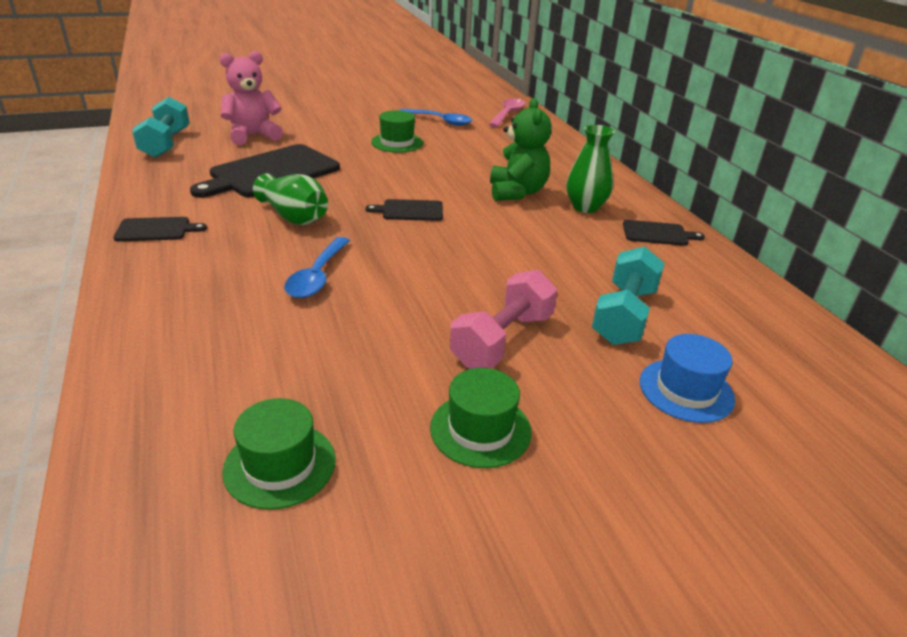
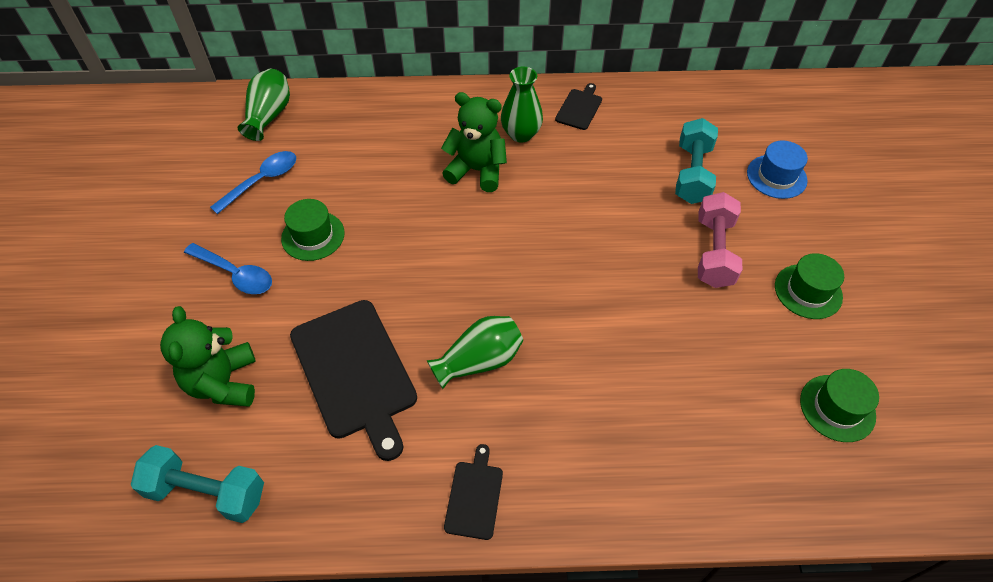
camera: 70 degrees left, 20 degrees up
(253, 136) = (223, 383): pink teddy bear -> green teddy bear
(317, 276) = (602, 356): blue spoon -> blue spoon (235, 274)
(410, 210) = (492, 261): black cutting board -> none
(502, 340) = (714, 252): pink dumbbell -> pink dumbbell turned 45 degrees clockwise
(507, 114) = (269, 116): pink spoon -> green vase
(624, 315) = (692, 174): turquoise dumbbell -> turquoise dumbbell turned 60 degrees clockwise

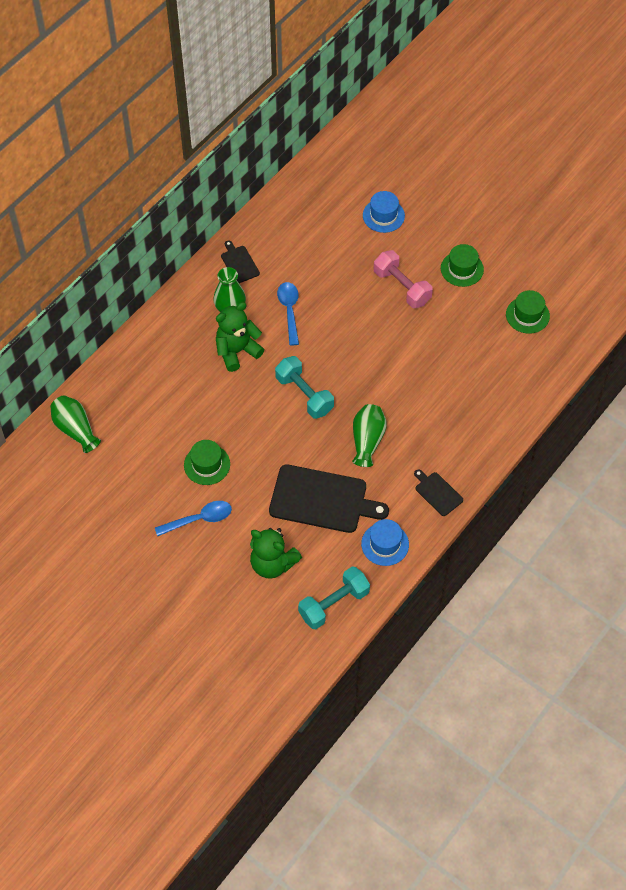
camera: 50 degrees left, 5 degrees up
(262, 181) = (134, 465): blue spoon -> blue spoon (289, 311)
(344, 488) = (385, 544): none -> blue hat
(692, 174) = (343, 251): turquoise dumbbell -> turquoise dumbbell (304, 394)

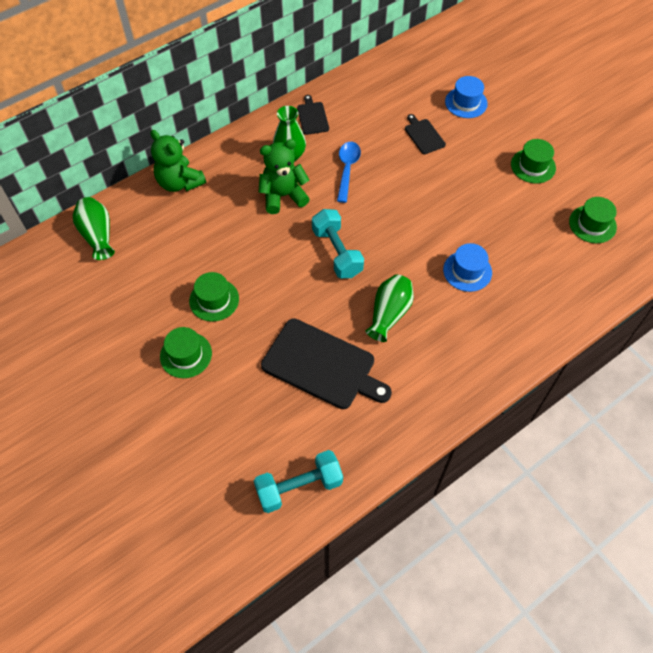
camera: 15 degrees right, 0 degrees up
(199, 519) = (186, 355): blue spoon -> green hat
(272, 563) = (246, 423): green teddy bear -> green teddy bear (180, 182)
(385, 544) = (376, 431): blue hat -> blue hat (467, 271)
(402, 287) = (467, 170): pink dumbbell -> none
(437, 492) = (450, 388): black cutting board -> black cutting board (424, 135)

